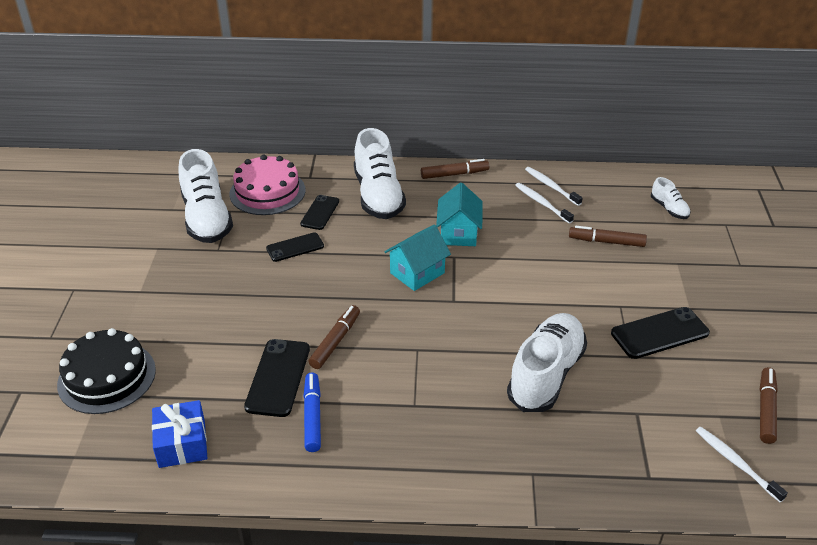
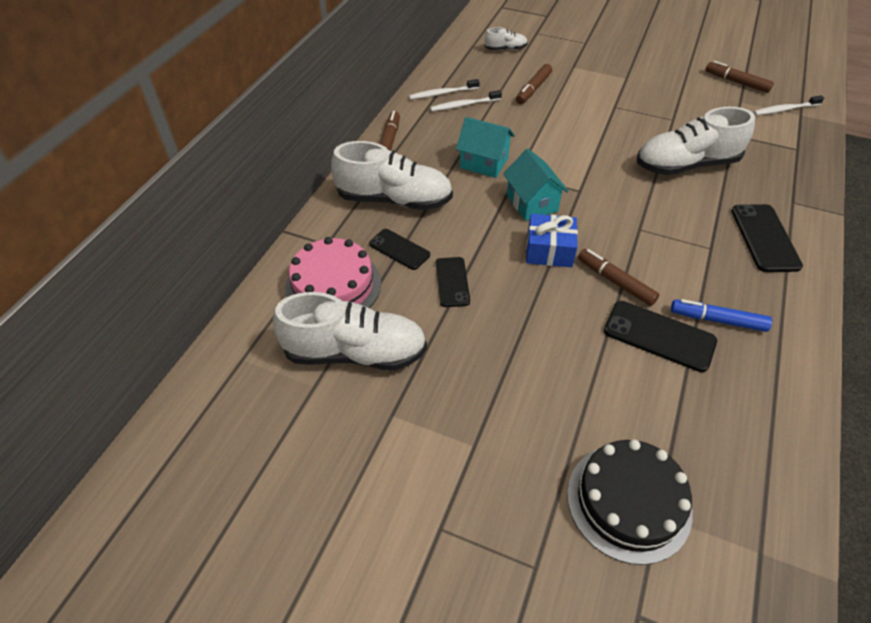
camera: 70 degrees left, 10 degrees up
(182, 443) = (746, 436): blue gift -> blue gift (549, 250)
(546, 374) = (686, 165): white shoe -> white shoe turned 60 degrees counterclockwise
(659, 333) = (651, 99): black phone -> black phone (764, 238)

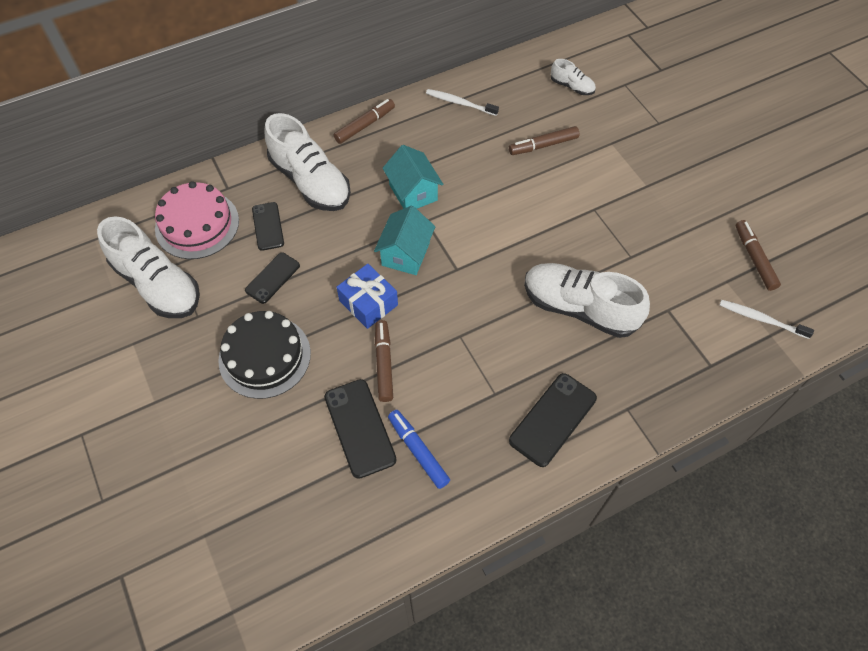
camera: 40 degrees right, 10 degrees up
(464, 105) = (463, 126): white toothbrush -> none
(628, 501) = (197, 513): black cake -> black cake (264, 356)

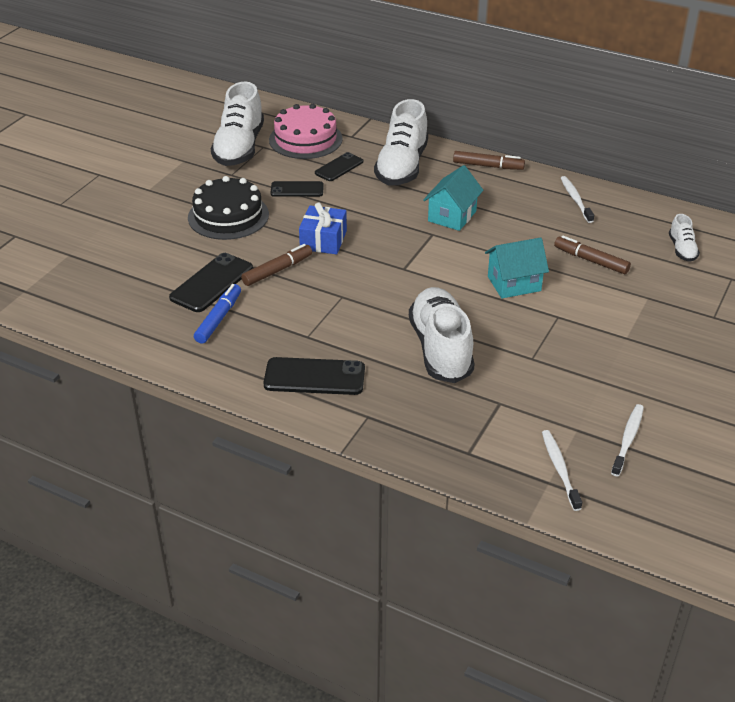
camera: 55 degrees right, 20 degrees down
(405, 254) = (388, 238): turquoise house -> turquoise house (514, 284)
(754, 258) = (628, 439): brown marker -> white toothbrush

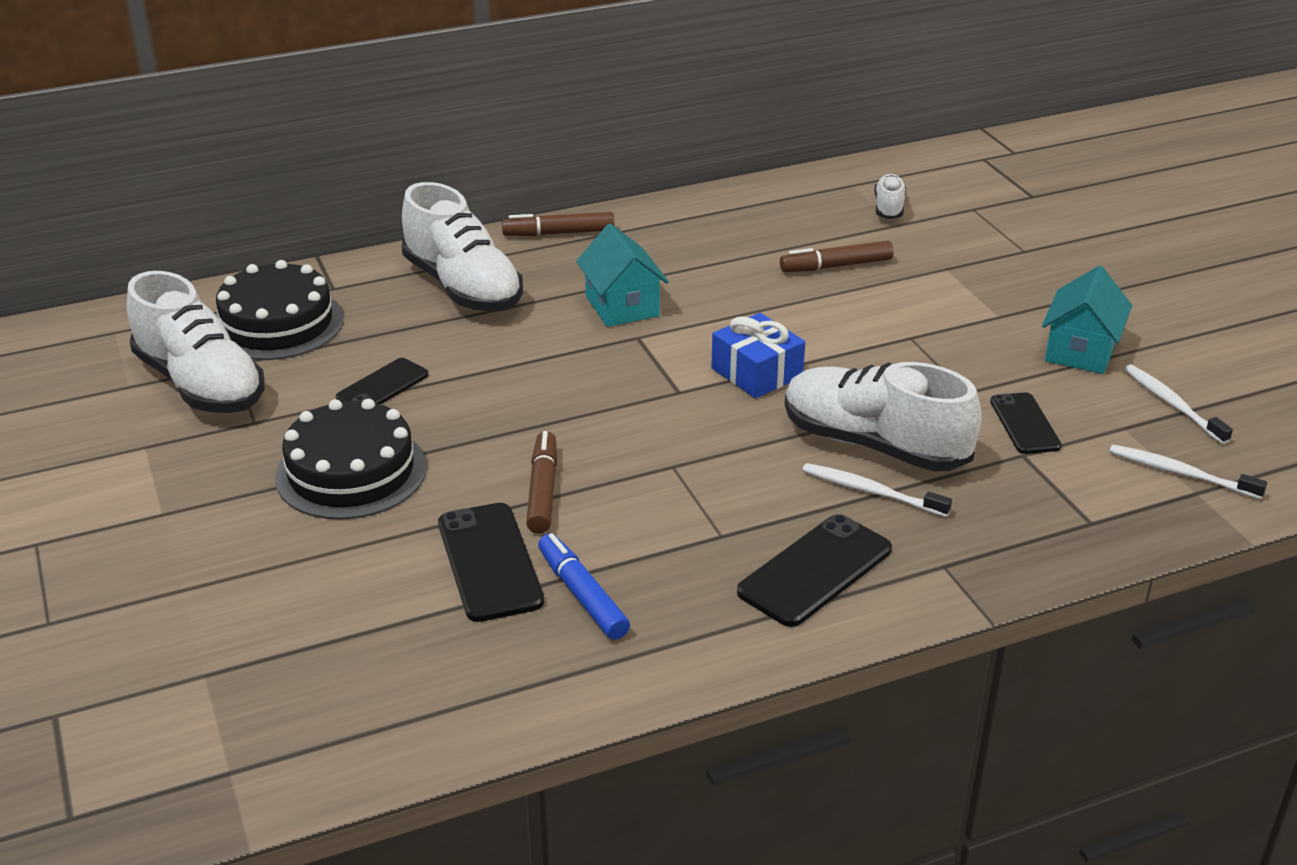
camera: 50 degrees left, 5 degrees down
(305, 139) = (277, 324): pink cake -> black cake
(323, 240) = (530, 421): blue gift -> blue gift (756, 372)
(339, 167) = (387, 331): black phone -> black phone (1024, 424)
(488, 166) = (559, 233): brown marker -> brown marker turned 150 degrees counterclockwise
(514, 284) = (813, 333): turquoise house -> turquoise house (1080, 351)
(575, 199) = (710, 217): white toothbrush -> white toothbrush (871, 491)
(682, 249) = (889, 207): white shoe -> white shoe turned 120 degrees counterclockwise

